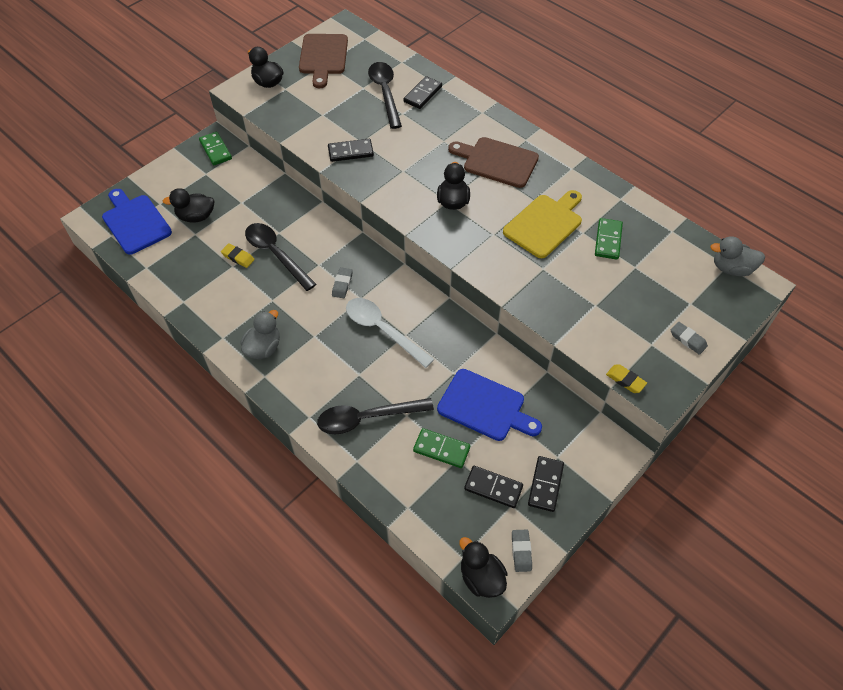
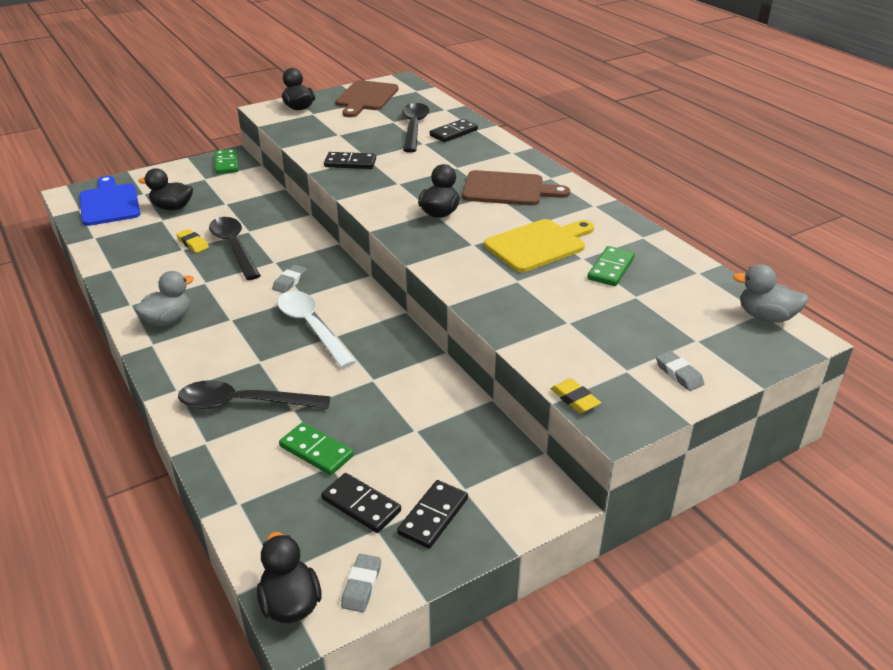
camera: 15 degrees right, 20 degrees down
(485, 407) = (395, 419): blue cutting board -> none
(497, 161) = (508, 189): brown cutting board -> brown cutting board turned 150 degrees clockwise

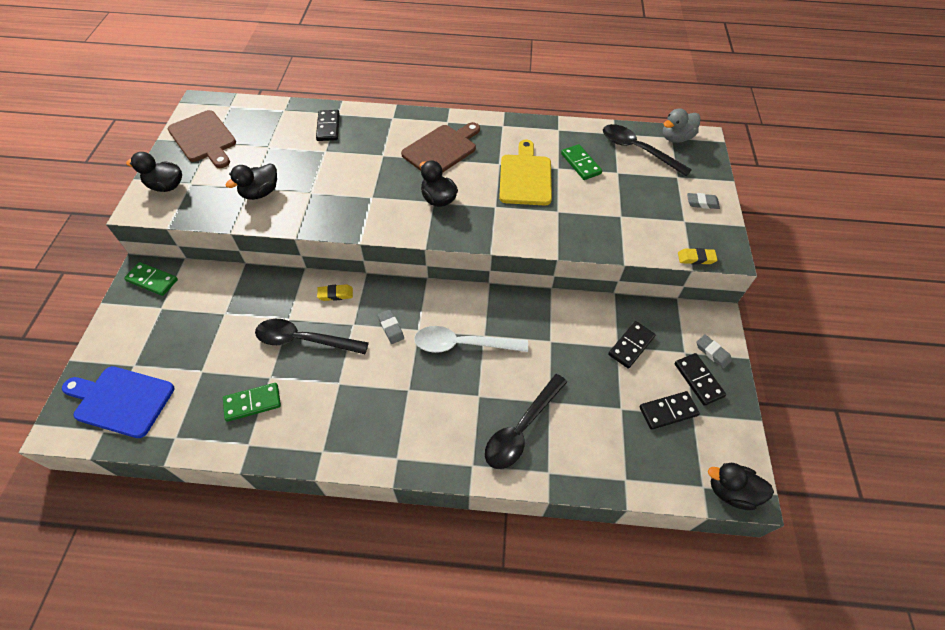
camera: 55 degrees left, 20 degrees up
(168, 320) = (371, 433): grey duck -> none
(172, 207) = (187, 354): black duck -> black duck (260, 193)
(192, 243) = (268, 366): yellow eraser -> yellow eraser (335, 294)
(316, 451) = (602, 410): green domino -> green domino (252, 403)
(350, 163) = (309, 206): black domino -> black domino (631, 346)
(361, 585) = (735, 446): grey eraser -> grey eraser (712, 353)
(414, 127) = (293, 141): black spoon -> black spoon (637, 150)

